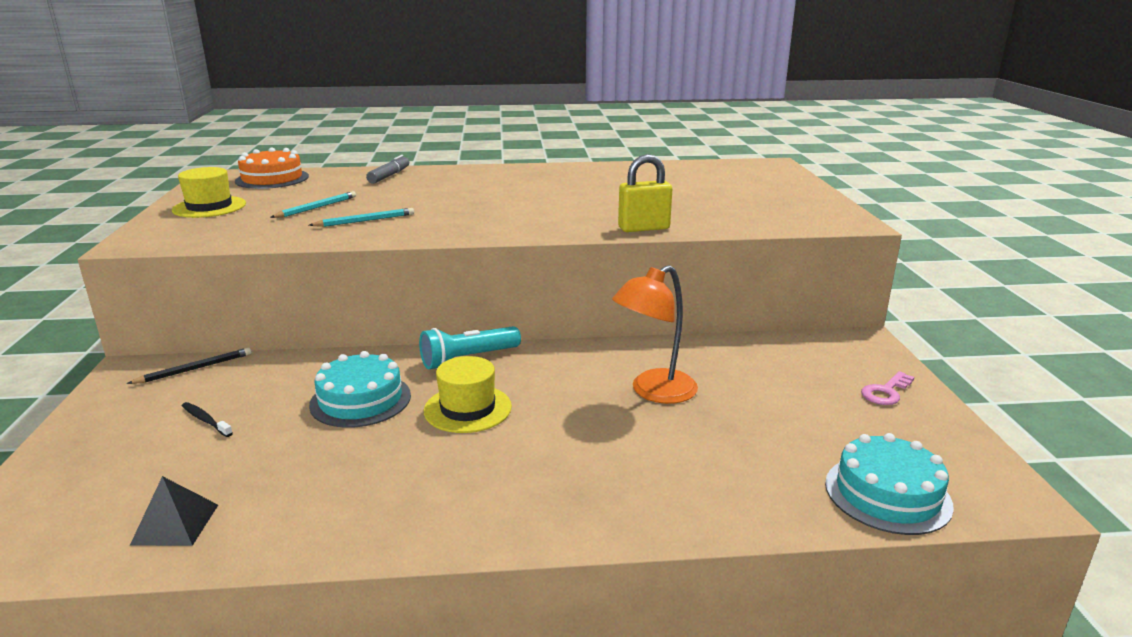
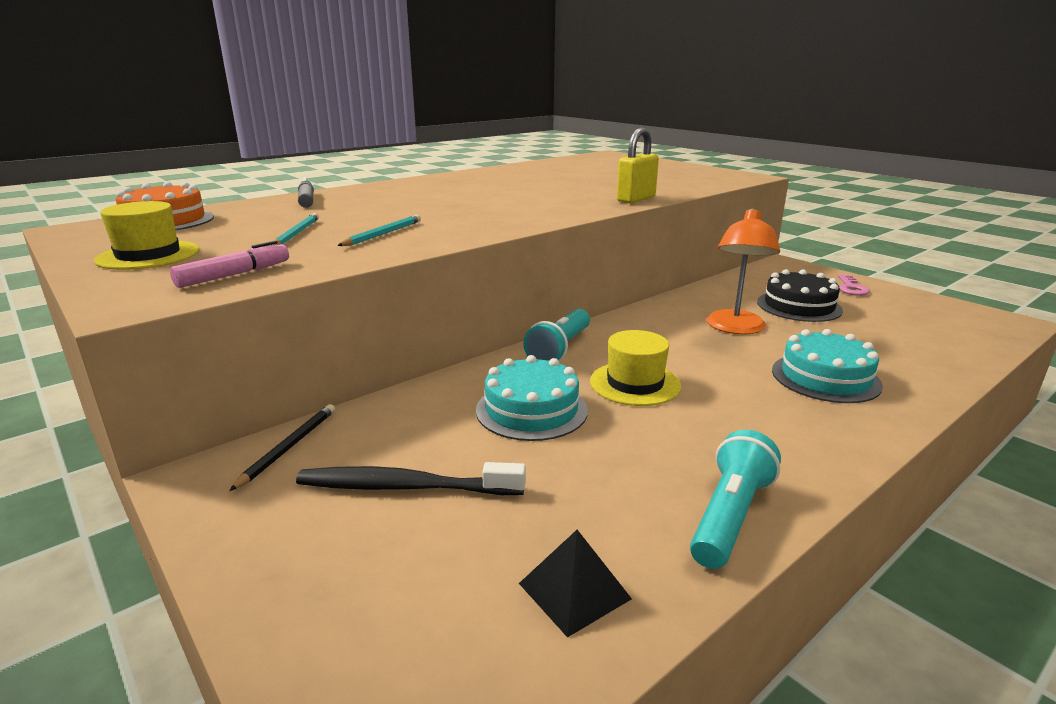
camera: 35 degrees left, 0 degrees up
(205, 420) = (405, 487): black toothbrush -> black toothbrush, size x2.01
(216, 235) = (235, 275): none -> pink marker
(337, 532) = (729, 516): none -> turquoise flashlight
(772, 392) = (799, 306): none -> black cake
(887, 494) = (962, 340): turquoise cake -> turquoise cake (825, 377)

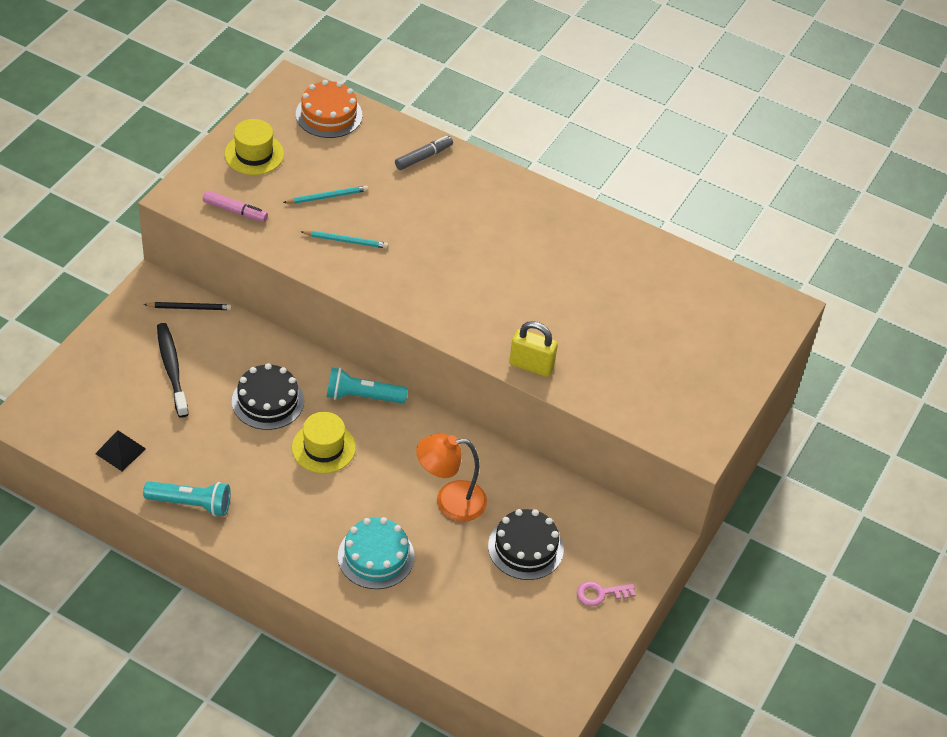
camera: 65 degrees right, 25 degrees up
(531, 410) = (268, 401): turquoise cake -> black cake

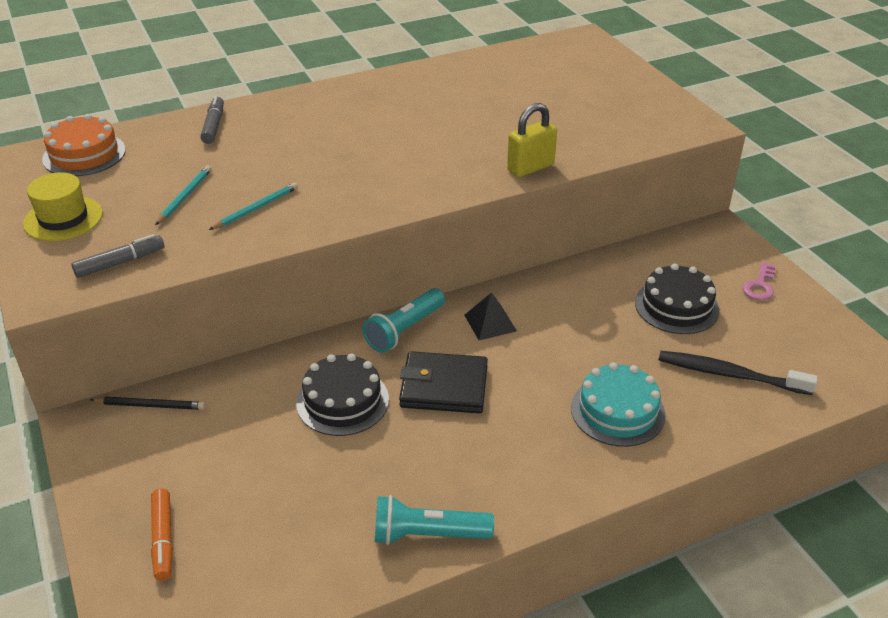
camera: 50 degrees left, 10 degrees down
(98, 381) = (163, 539): none -> orange marker
(120, 451) = (290, 567): black pyramid -> black pyramid (490, 323)
(172, 369) = (218, 460): black toothbrush -> black toothbrush (729, 374)
(189, 307) = (150, 405): black pencil -> black pencil turned 60 degrees clockwise
(191, 504) = (428, 534): turquoise flashlight -> turquoise flashlight turned 135 degrees counterclockwise
(235, 211) = (120, 263): pink marker -> grey marker
(323, 447) = (444, 386): yellow hat -> black wallet
(450, 501) = (585, 329): orange lamp -> none

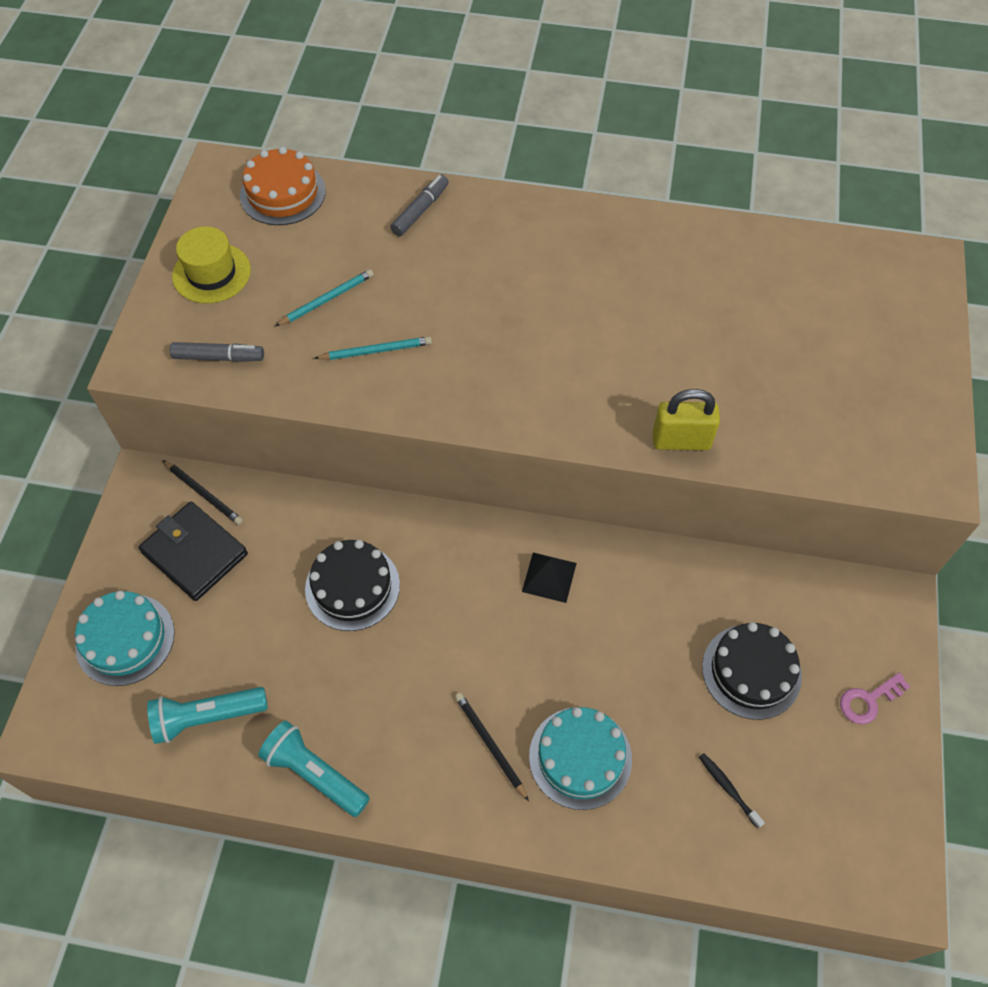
camera: 35 degrees right, 20 degrees up
(163, 539) = (125, 639): orange marker -> turquoise cake
(404, 330) = (465, 537): turquoise flashlight -> turquoise flashlight (207, 717)
(444, 386) = (448, 626): black wallet -> black wallet (195, 553)
(547, 439) = (490, 745): none -> black pencil
(729, 374) = (728, 789): black toothbrush -> black toothbrush, size x0.50

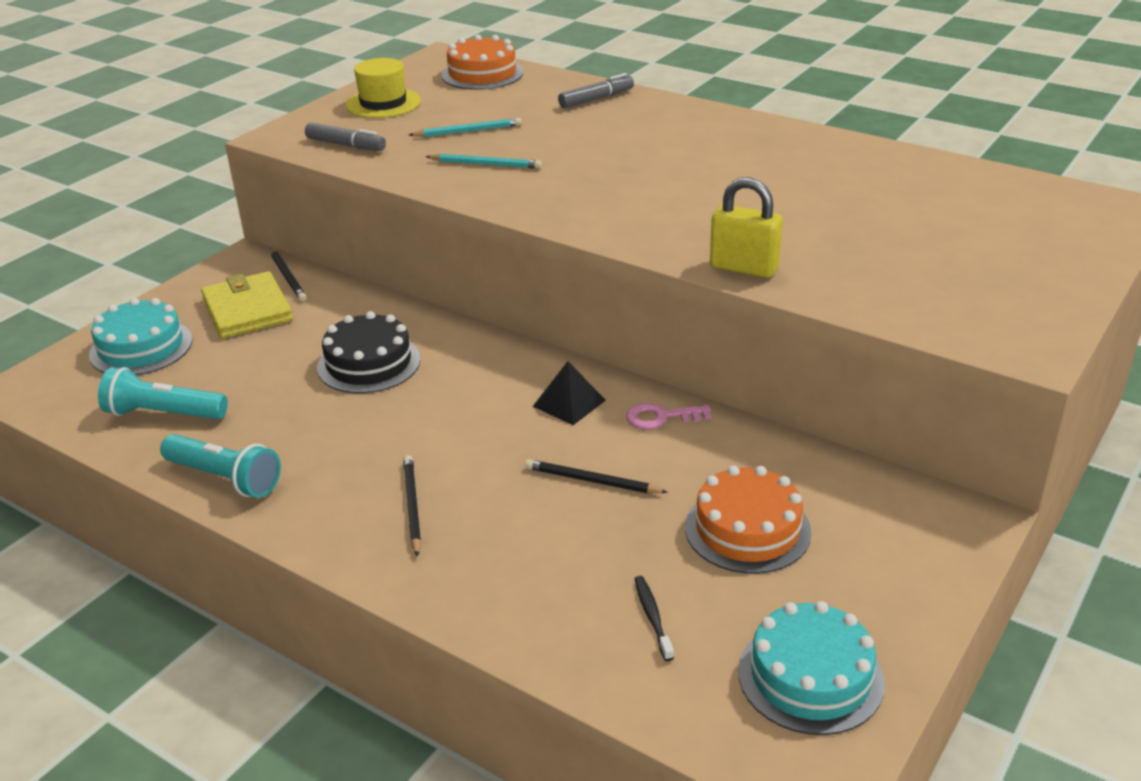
camera: 25 degrees right, 25 degrees down
(195, 553) = (247, 310): black wallet -> yellow wallet
(315, 774) = (225, 478): turquoise flashlight -> turquoise flashlight turned 150 degrees clockwise
(580, 757) = (500, 542): turquoise cake -> turquoise cake (810, 676)
(614, 662) = (592, 481): none -> black pencil
(751, 671) = (747, 529): black cake -> orange cake
(868, 700) = (881, 593): pink key -> pink key (661, 417)

